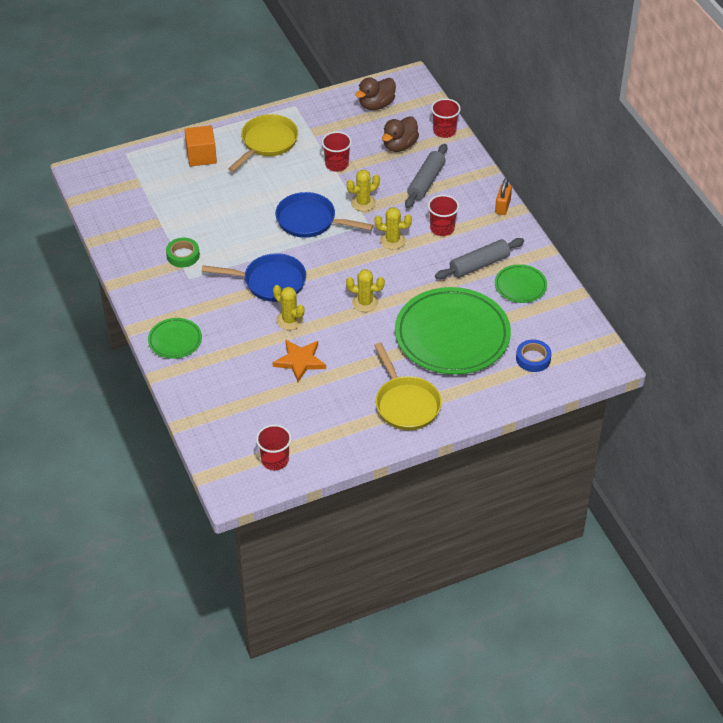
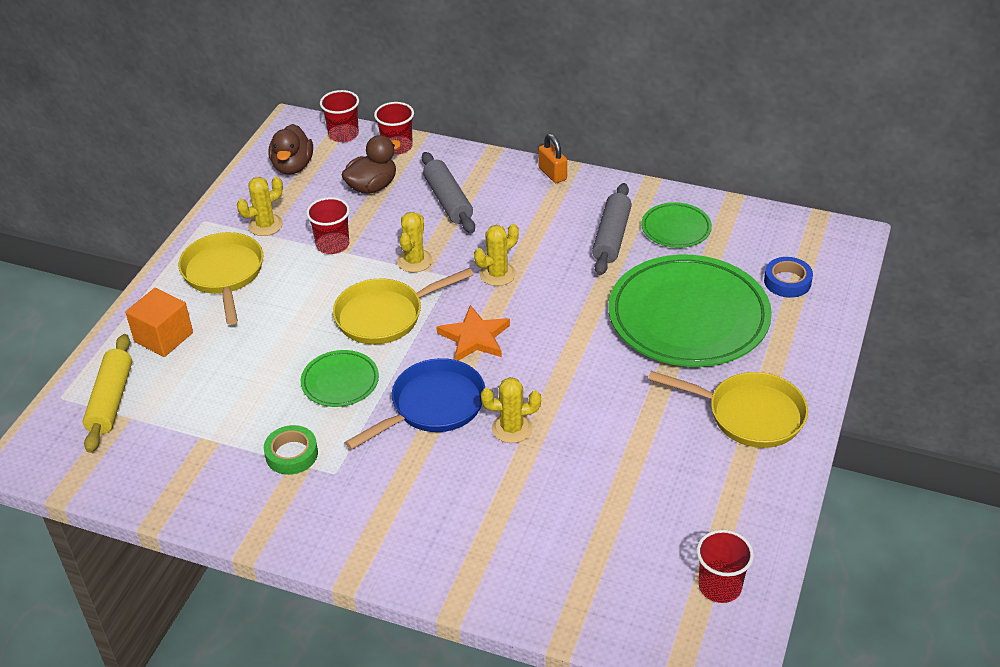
camera: 45 degrees left, 5 degrees down
(143, 171) = (111, 400): none -> yellow rolling pin
(175, 340) = (417, 553): green plate -> green plate (340, 382)
(300, 361) = (585, 460): orange star -> orange star (474, 337)
(310, 221) = (385, 316): blue pan -> yellow pan
(365, 302) = (560, 351): yellow cactus -> yellow cactus (265, 225)
(399, 145) = (372, 186): brown duck -> brown duck turned 120 degrees counterclockwise
(442, 228) = (527, 230): red cup -> red cup (343, 134)

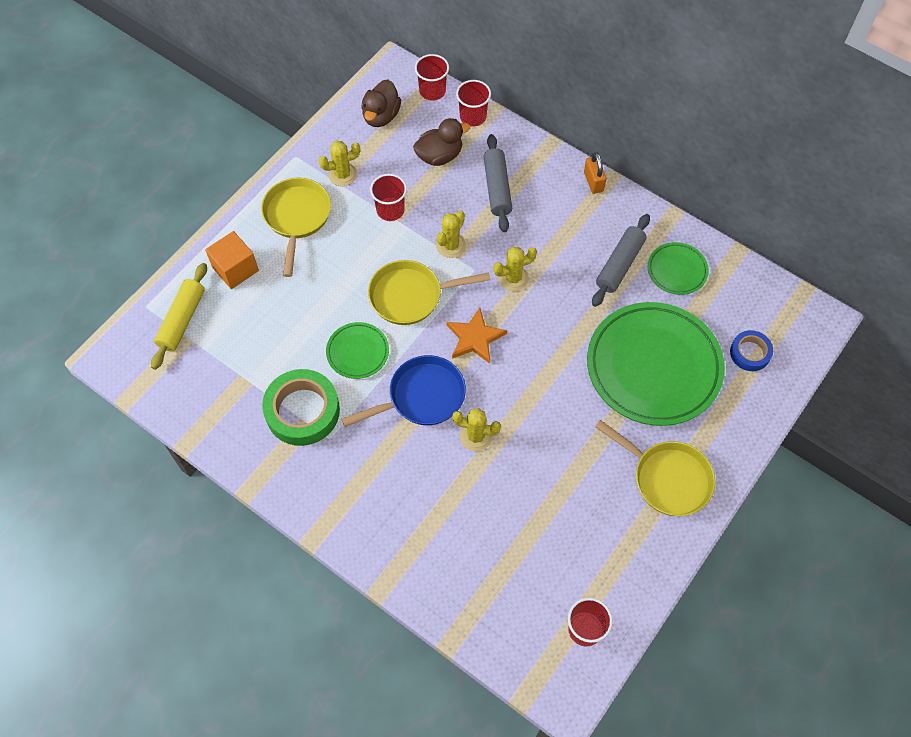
camera: 15 degrees right, 20 degrees up
(291, 454) = (302, 411): green tape -> green tape, size x1.80

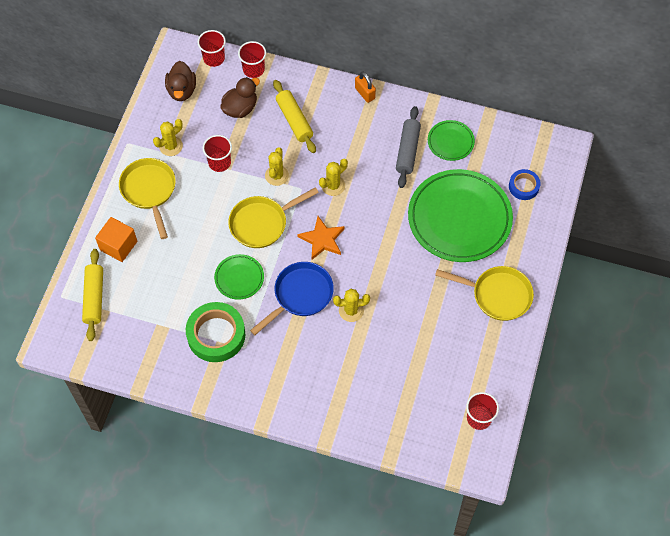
camera: 20 degrees left, 0 degrees up
(497, 188) = (294, 120): grey rolling pin -> yellow rolling pin

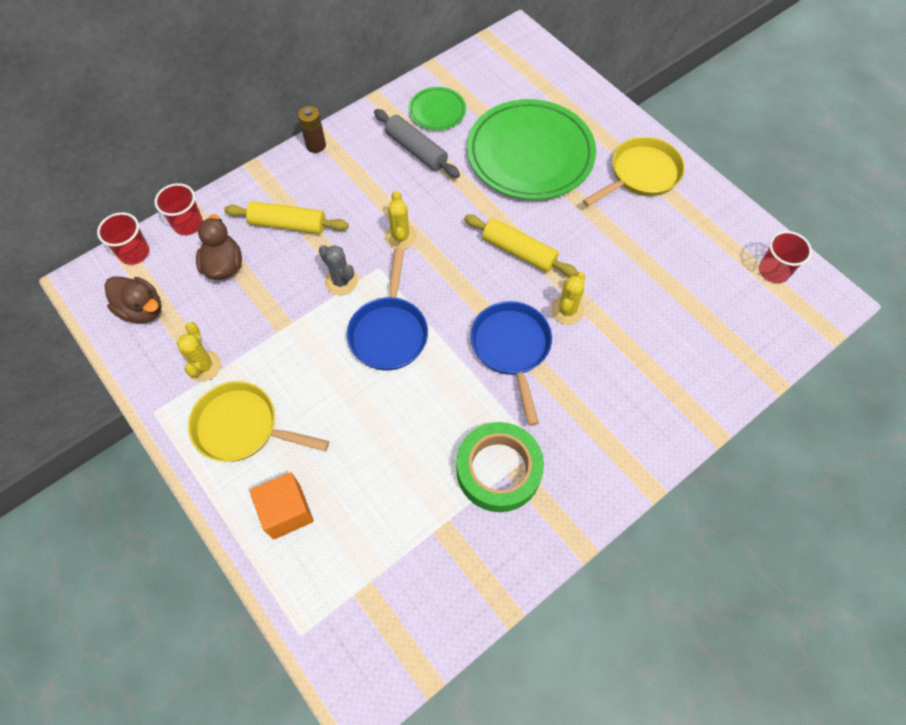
camera: 55 degrees left, 0 degrees up
(94, 298) = (337, 589): yellow rolling pin -> yellow rolling pin (519, 251)
(219, 162) = (273, 328): red cup -> none
(239, 278) = (441, 398): green plate -> none
(262, 223) = (389, 332): yellow pan -> blue pan
(276, 175) = (341, 281): yellow cactus -> grey cactus
(322, 239) = (458, 286): orange star -> none
(365, 93) = (316, 145): orange padlock -> brown battery
(523, 186) = (535, 86): blue tape -> none

